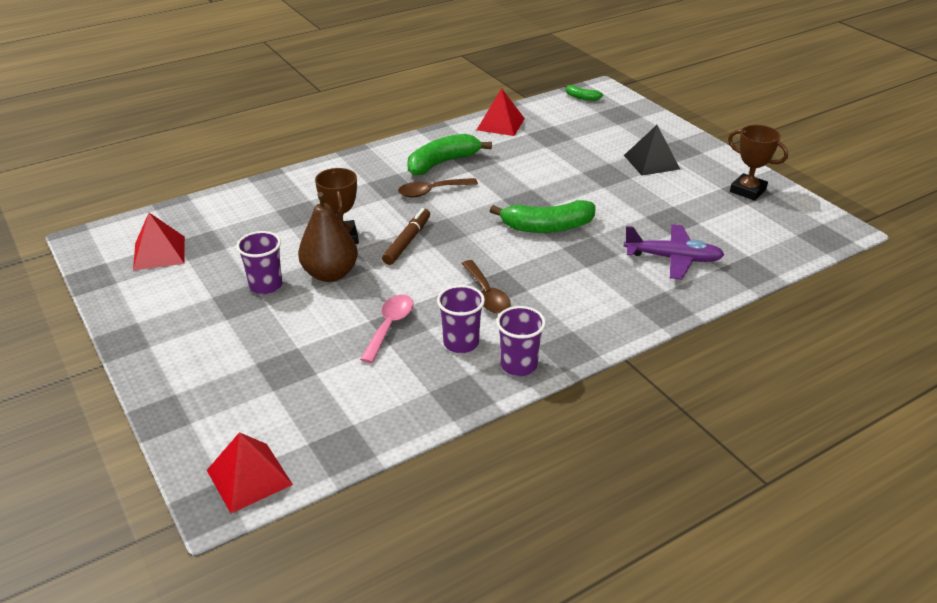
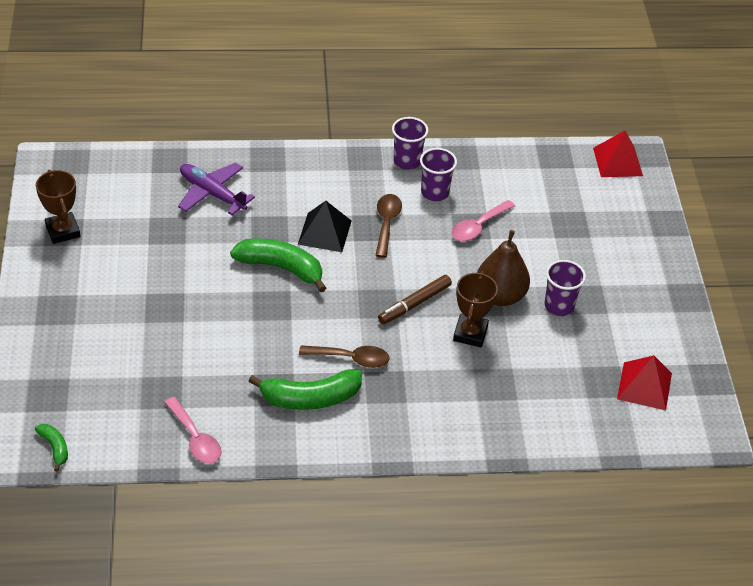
camera: 155 degrees left, 10 degrees up
(500, 124) = (195, 438): red pyramid -> pink spoon
(651, 162) = (103, 304): black pyramid -> black pyramid (324, 232)

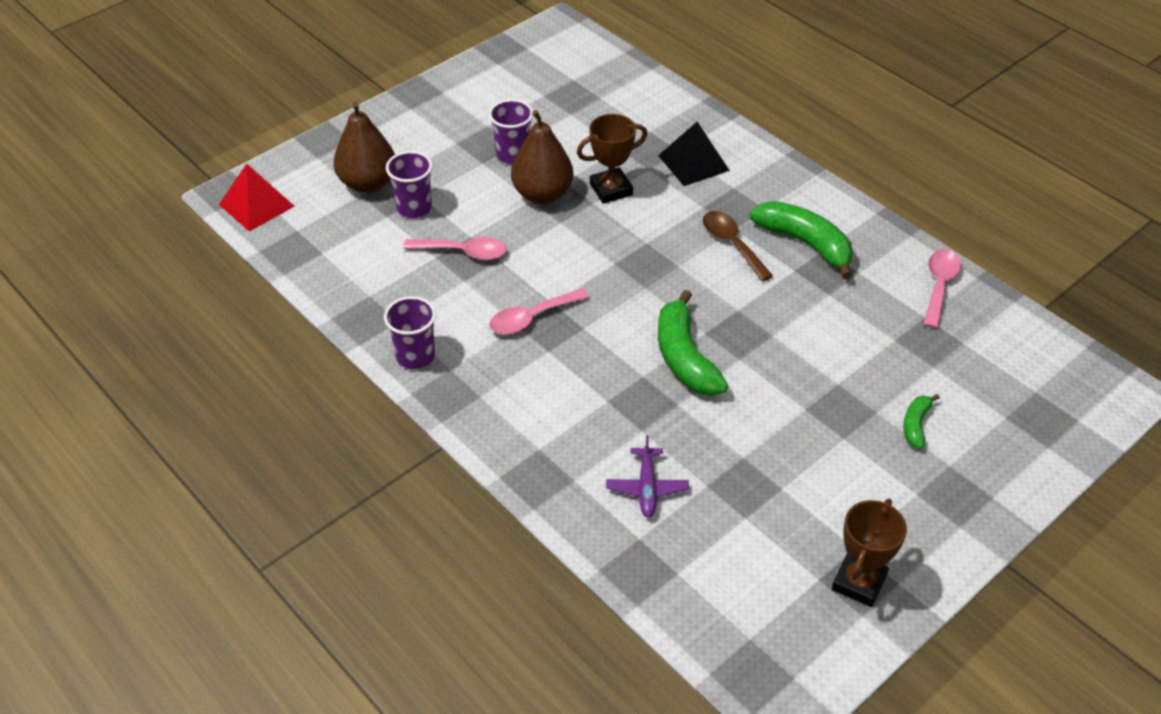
camera: 125 degrees left, 0 degrees up
(55, 448) = (1076, 368): green banana -> green banana (916, 425)
(212, 193) = (647, 488): purple plane -> purple plane, size x0.66
(324, 232) = (598, 356): black pyramid -> black pyramid (693, 163)
(386, 223) = (532, 318): brown spoon -> pink spoon
(415, 304) = (617, 240): brown marker -> none
(435, 192) = (445, 308): purple cup -> purple cup (414, 208)
(594, 220) = (368, 183): none -> brown pear
(644, 386) = (550, 75): red pyramid -> none

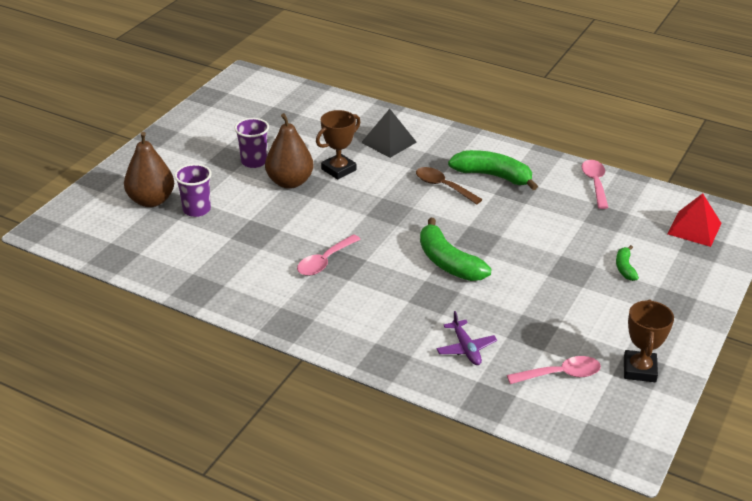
camera: 20 degrees left, 10 degrees down
(256, 205) = (68, 232): red pyramid -> red pyramid (694, 228)
(415, 356) = (250, 305): purple cup -> none
(463, 252) = (250, 230): pink spoon -> pink spoon (560, 374)

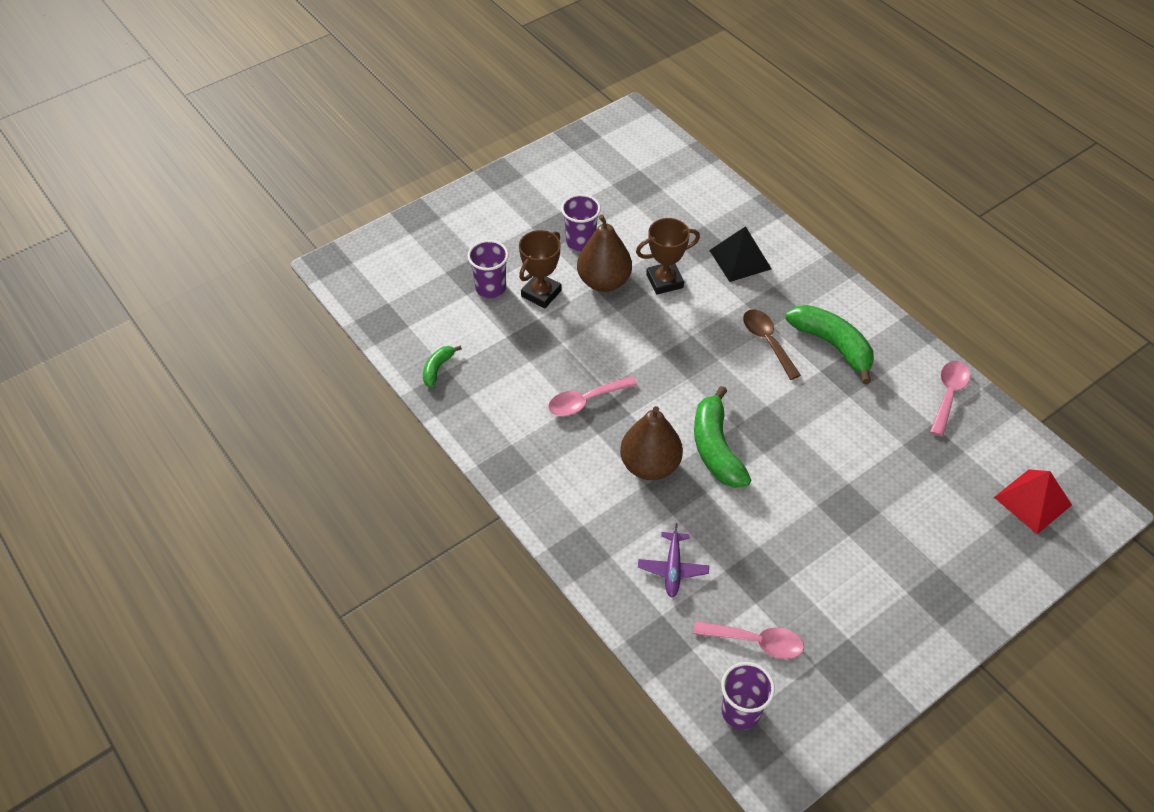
camera: 25 degrees right, 15 degrees up
(151, 200) = (452, 261): brown pear -> brown pear (650, 465)
(579, 423) = (740, 711): none -> purple cup
(625, 268) = (913, 527): green banana -> green banana (438, 368)
(639, 370) = (848, 670): brown trophy -> brown trophy (541, 293)

